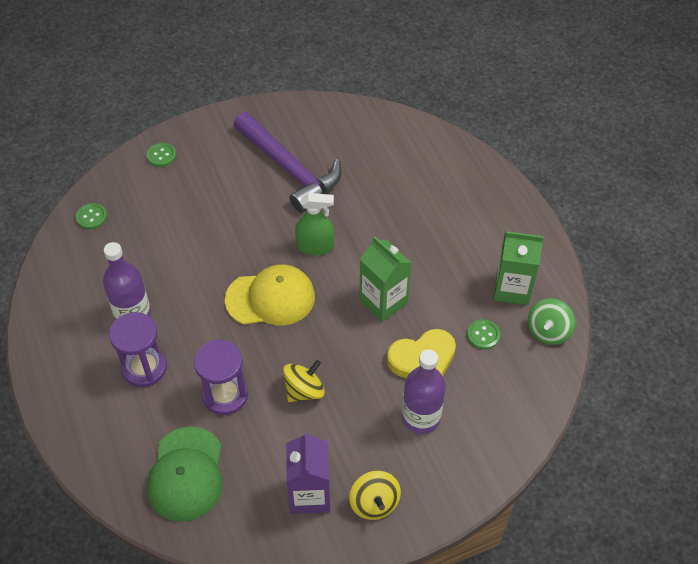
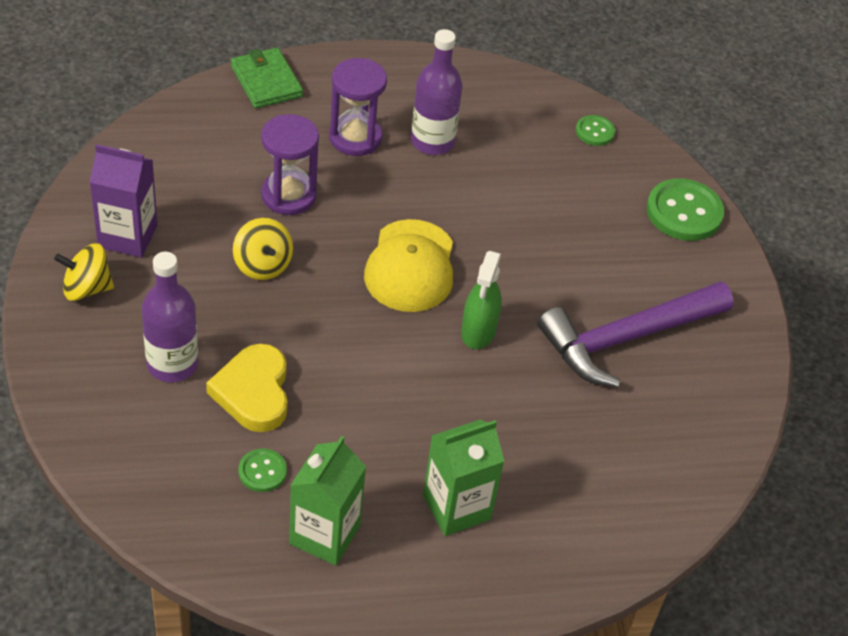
camera: 100 degrees right, 5 degrees down
(91, 453) = (266, 81): none -> green wallet
(161, 156) = (684, 212): green button -> green button, size x1.88
(186, 474) = (205, 145): green cap -> none
(383, 301) = (361, 378): green carton -> green carton (456, 507)
(548, 331) = (235, 552): green spinning top -> none

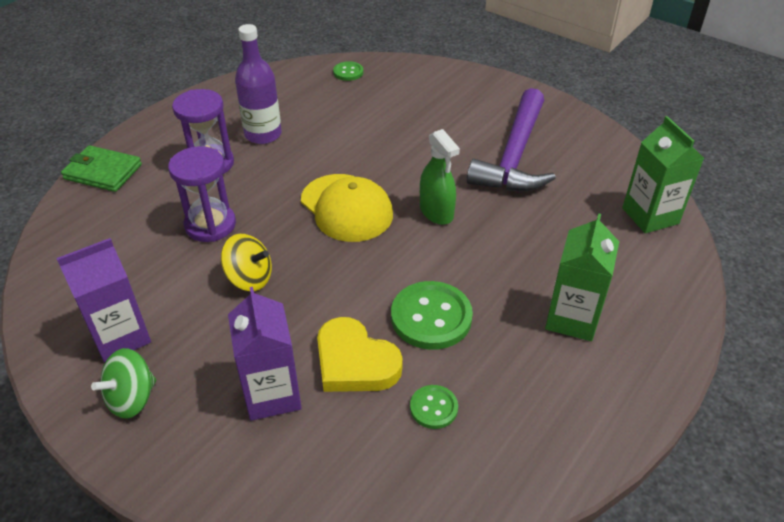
camera: 40 degrees left, 5 degrees down
(86, 288) = (132, 398): yellow spinning top -> green spinning top
(172, 364) = (272, 394): purple bottle -> purple carton
(324, 534) = (529, 410): green carton -> green carton (650, 216)
(684, 212) = (448, 79): green button -> green button (431, 317)

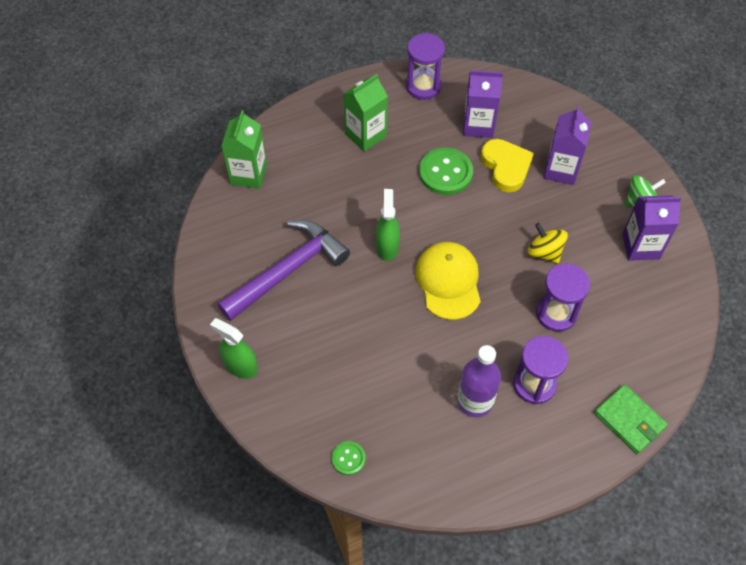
camera: 150 degrees left, 15 degrees up
(433, 408) = (478, 125): green button -> purple carton
(484, 87) = (240, 366): none -> green spray bottle
(563, 434) = (423, 86): none -> purple hourglass

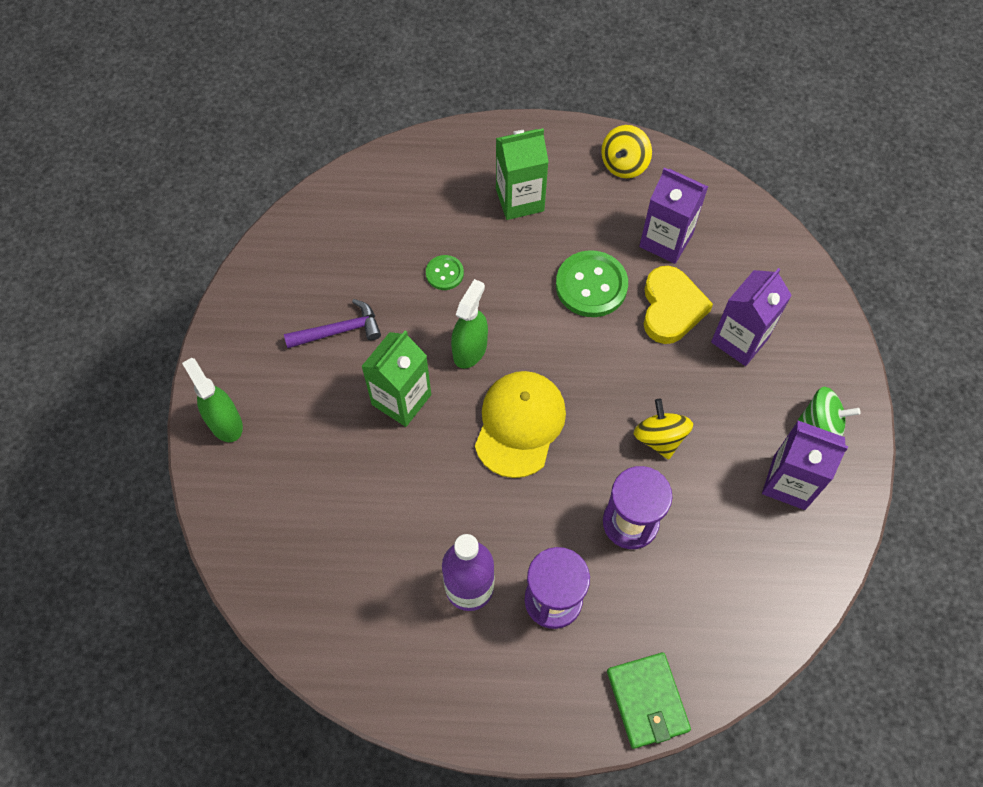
camera: 25 degrees right, 5 degrees up
(248, 174) = (357, 195): green carton -> green carton (401, 399)
(288, 270) = (339, 330): purple hammer -> purple hammer, size x0.53
(348, 458) = (285, 589): green button -> green button (444, 273)
(423, 86) = (624, 164): purple hourglass -> yellow spinning top

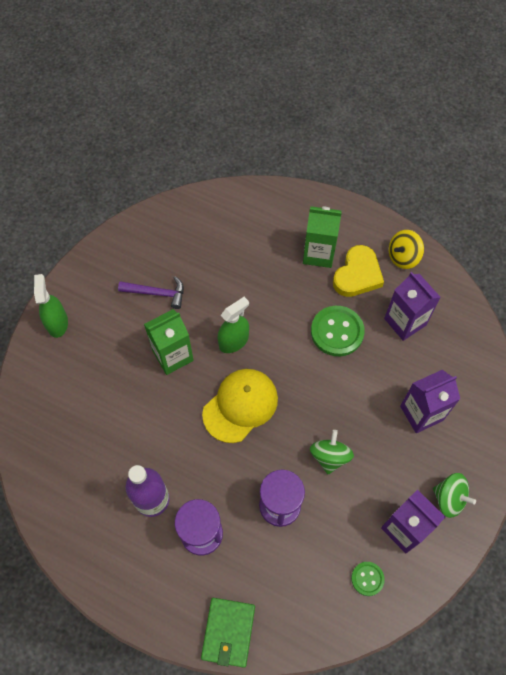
camera: 25 degrees right, 0 degrees up
(444, 273) = (243, 283): green button -> green button (367, 579)
(659, 438) = (329, 456): yellow spinning top -> green spinning top
(671, 308) = (384, 370): yellow heart -> yellow heart (357, 275)

